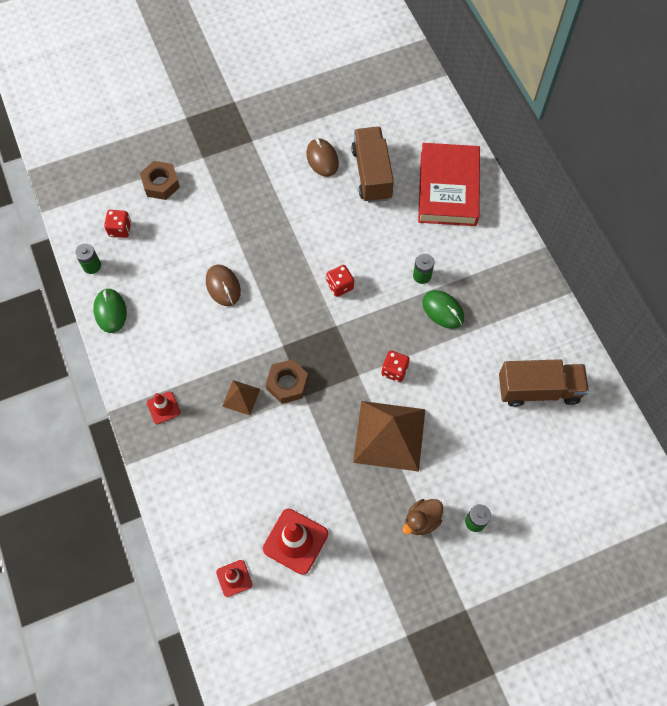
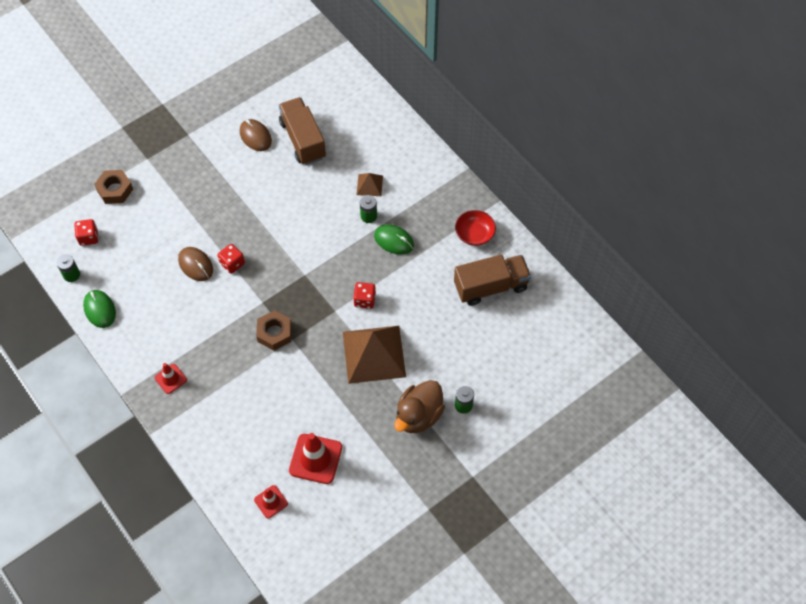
camera: 15 degrees left, 5 degrees down
(241, 397) = (237, 354): brown pyramid -> brown pyramid (369, 185)
(340, 286) = (299, 241): red dice -> red dice (232, 263)
(422, 520) = (418, 415): brown duck -> brown duck, size x1.55
(448, 188) = (373, 137): red book -> none
(534, 324) = (474, 234): none -> red bowl

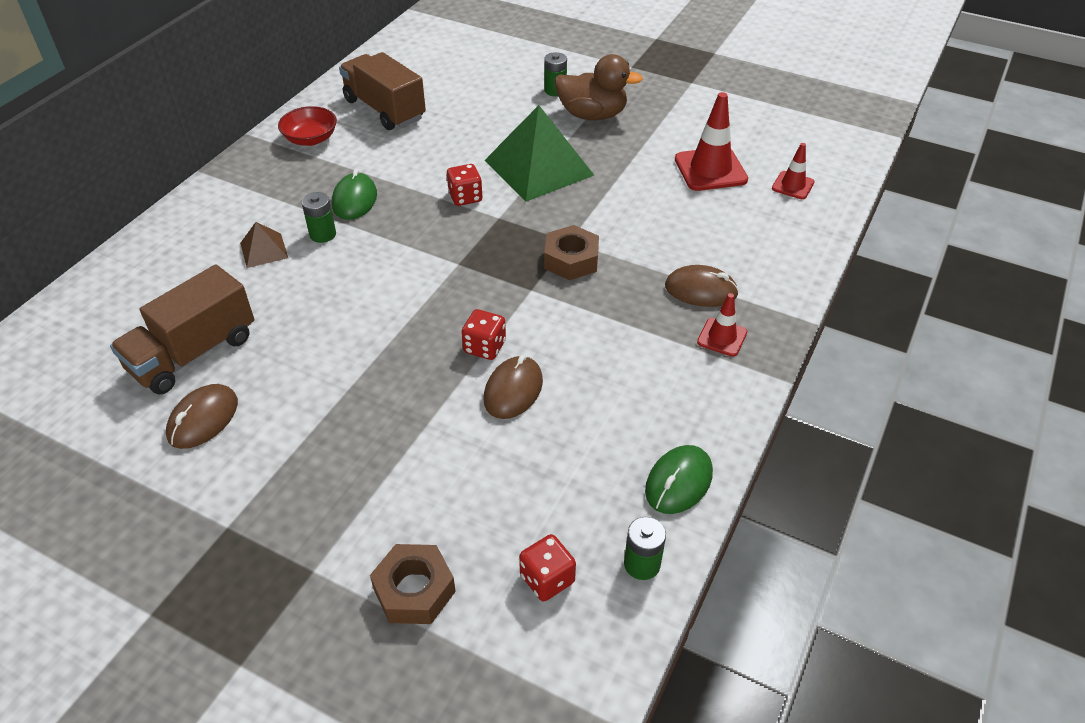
camera: 115 degrees left, 15 degrees down
(211, 388) = (701, 290): none -> brown mouse
(374, 354) = (539, 167): brown pyramid -> green pyramid

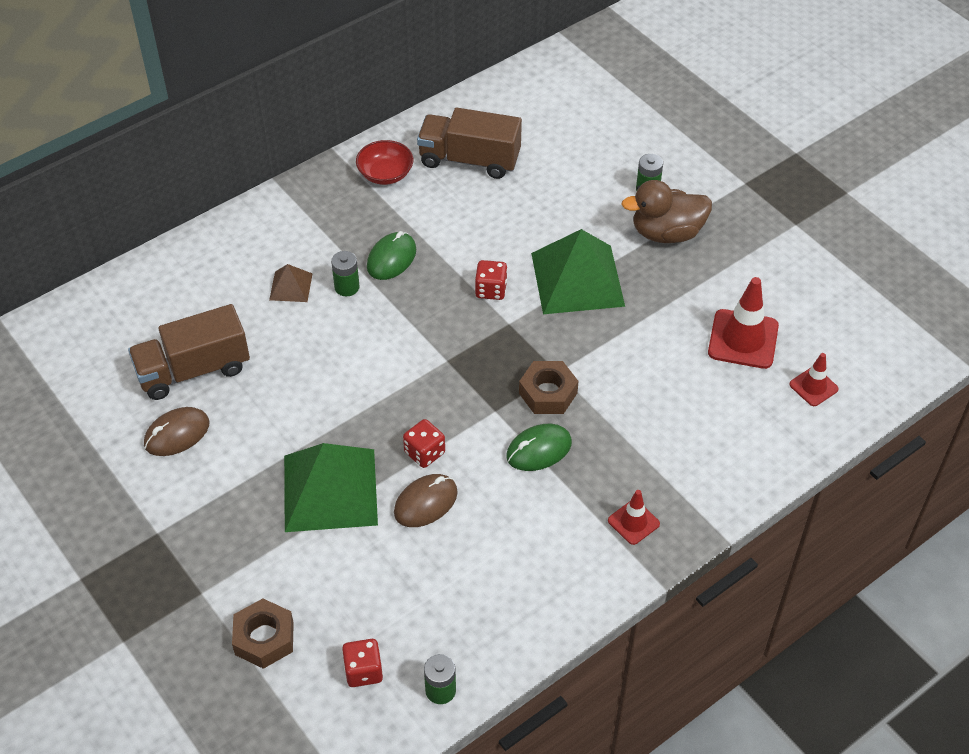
camera: 25 degrees right, 5 degrees up
(384, 109) = (469, 160): brown truck -> brown truck turned 60 degrees counterclockwise
(405, 413) = (330, 489): none -> green pyramid
(592, 115) = (666, 233): brown duck -> brown duck turned 135 degrees clockwise
(678, 482) = (511, 637): green mouse -> green mouse (539, 450)
(701, 290) = (646, 468): brown mouse -> none

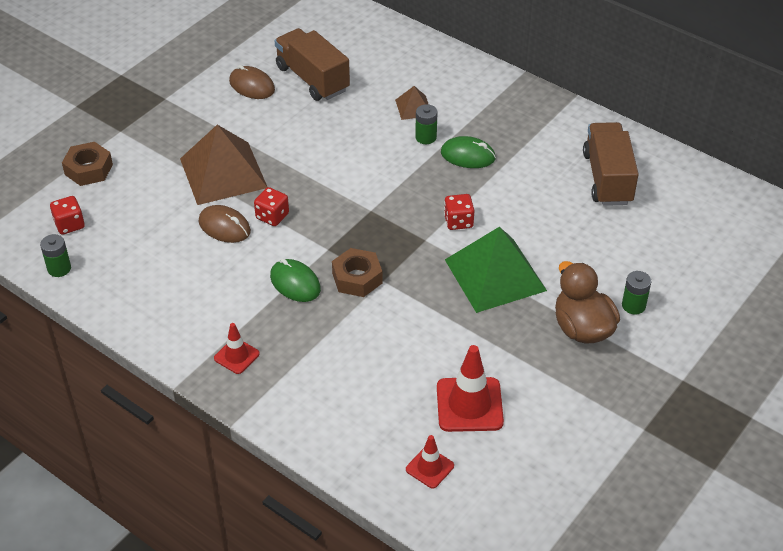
camera: 75 degrees right, 5 degrees down
(330, 489) = (223, 173): green pyramid -> brown pyramid
(385, 174) = (563, 131): red bowl -> none

